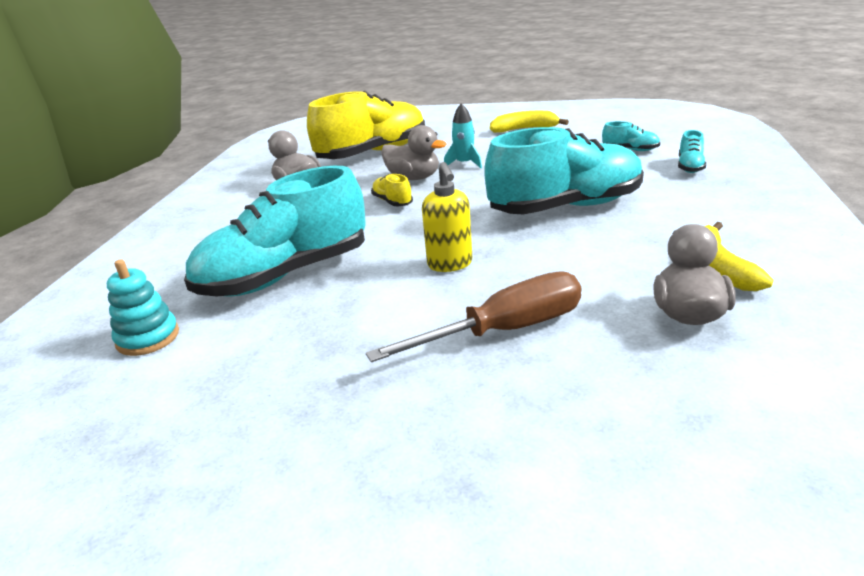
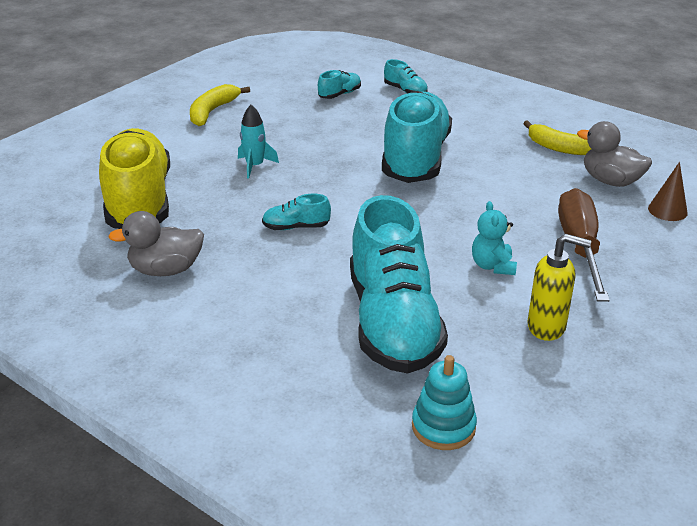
camera: 65 degrees left, 5 degrees up
(392, 202) = (296, 227): yellow shoe -> turquoise shoe
(413, 178) = (251, 200): grey duck -> none
(414, 293) = (493, 266): none -> turquoise teddy bear
(450, 264) = (460, 237): yellow soap dispenser -> yellow soap dispenser (547, 327)
(675, 373) = (667, 210): none -> brown cone

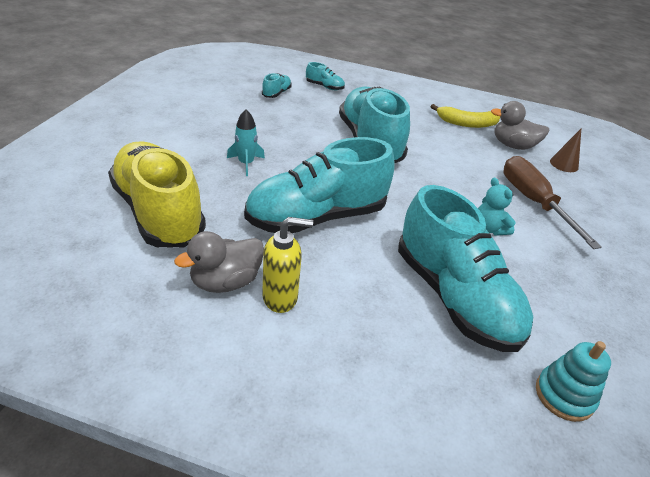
camera: 25 degrees left, 5 degrees up
(212, 111) = (178, 117): yellow banana -> none
(296, 227) = (316, 217): turquoise shoe -> turquoise shoe, size x2.49
(547, 327) = (564, 277): yellow soap dispenser -> yellow soap dispenser (281, 298)

